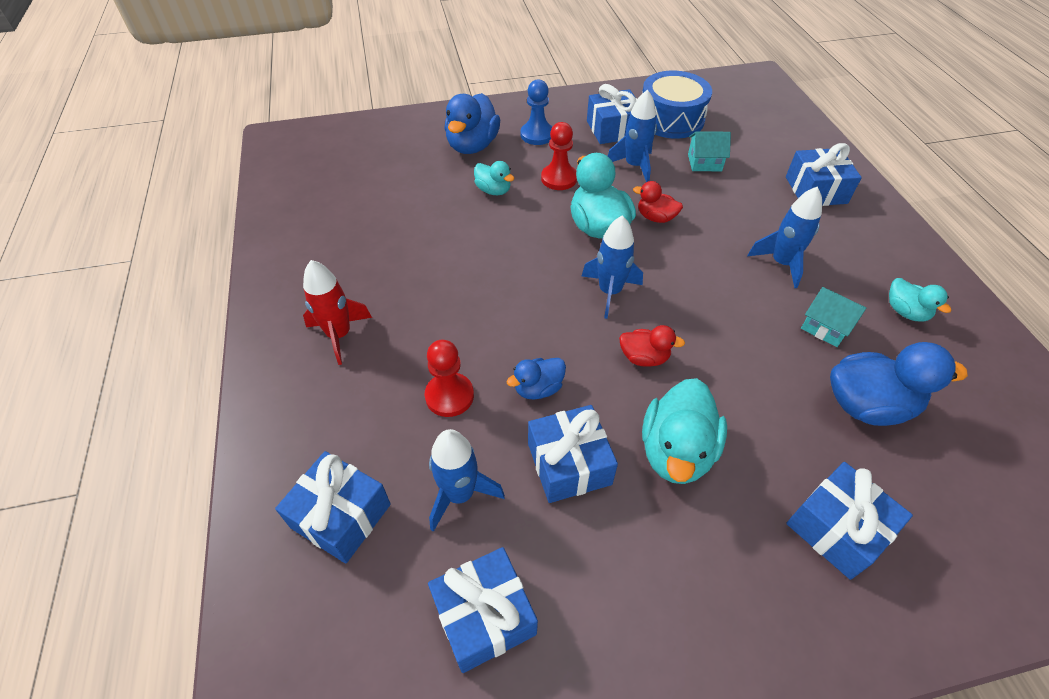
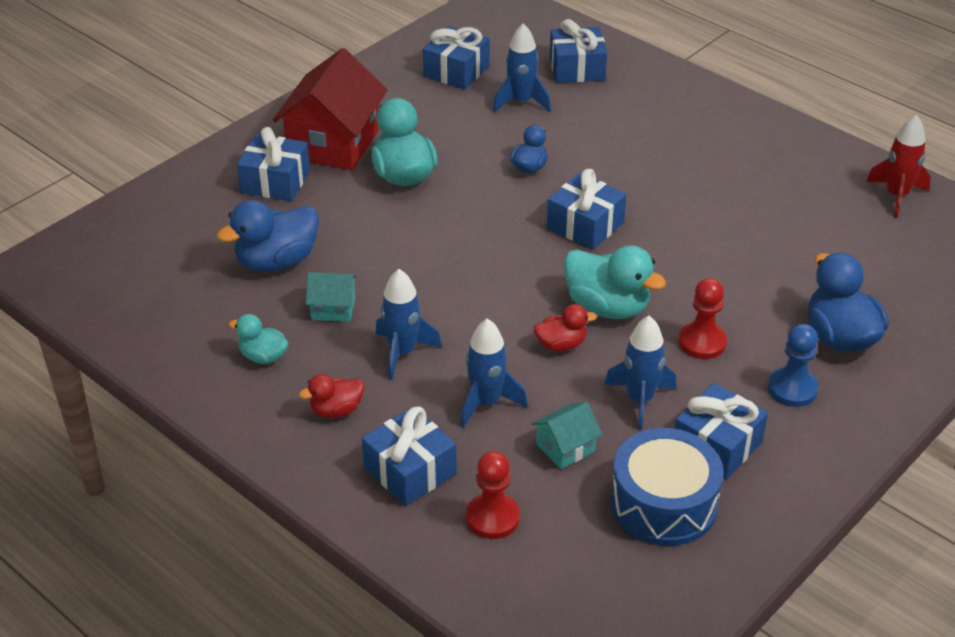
camera: 145 degrees right, 10 degrees down
(339, 335) = (706, 135): red rocket -> red rocket (896, 196)
(449, 396) = (584, 138): red pawn -> red pawn (492, 518)
(493, 190) = (748, 296): turquoise duck -> none
(569, 464) = (469, 141): blue gift -> blue gift (585, 225)
(610, 292) = (540, 253): blue rocket -> blue rocket (486, 403)
(644, 357) = (470, 218): red duck -> red duck (336, 410)
(735, 559) = (333, 143): none -> red house

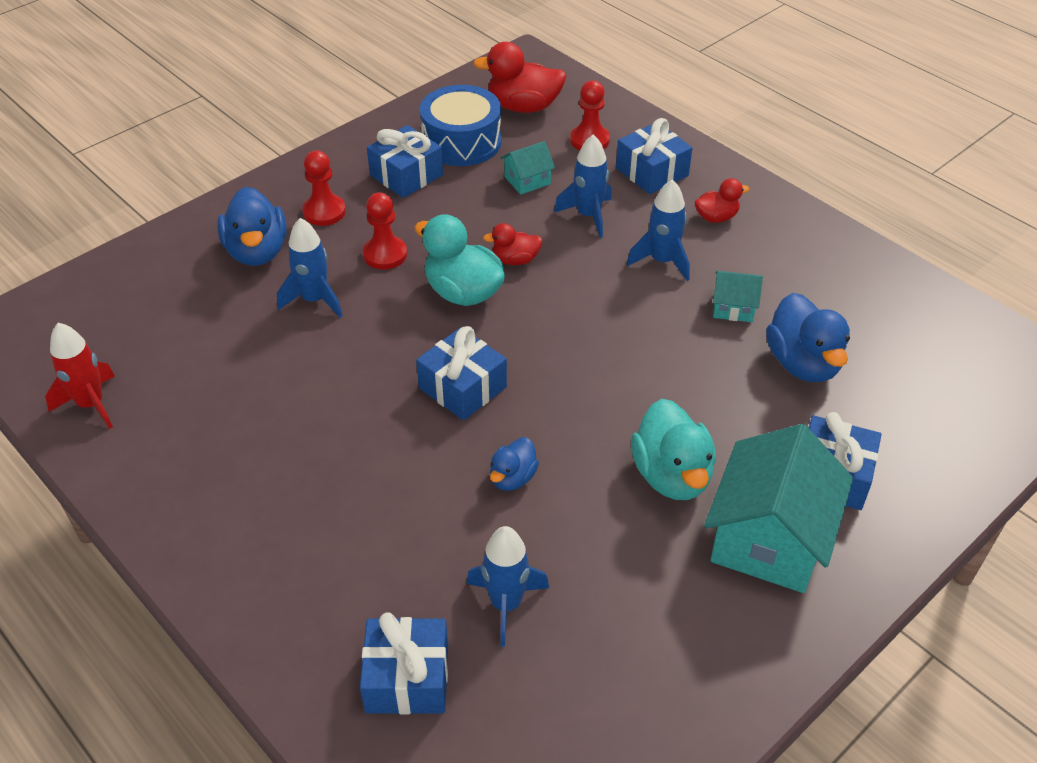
camera: 175 degrees left, 5 degrees up
(263, 357) = (791, 265): turquoise duck -> none
(276, 261) = (803, 363): blue duck -> blue duck turned 105 degrees clockwise
(333, 143) = (769, 539): red house -> turquoise house
(456, 71) = (598, 687): blue gift -> none
(592, 574) = (523, 107): none -> red duck
(640, 400) = (457, 211): blue rocket -> blue rocket (314, 300)
(792, 389) = (324, 212): blue pawn -> red pawn

